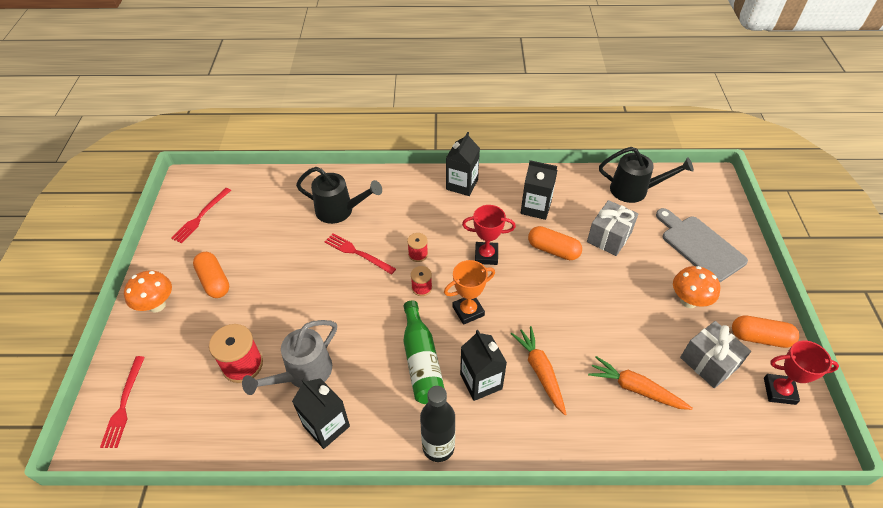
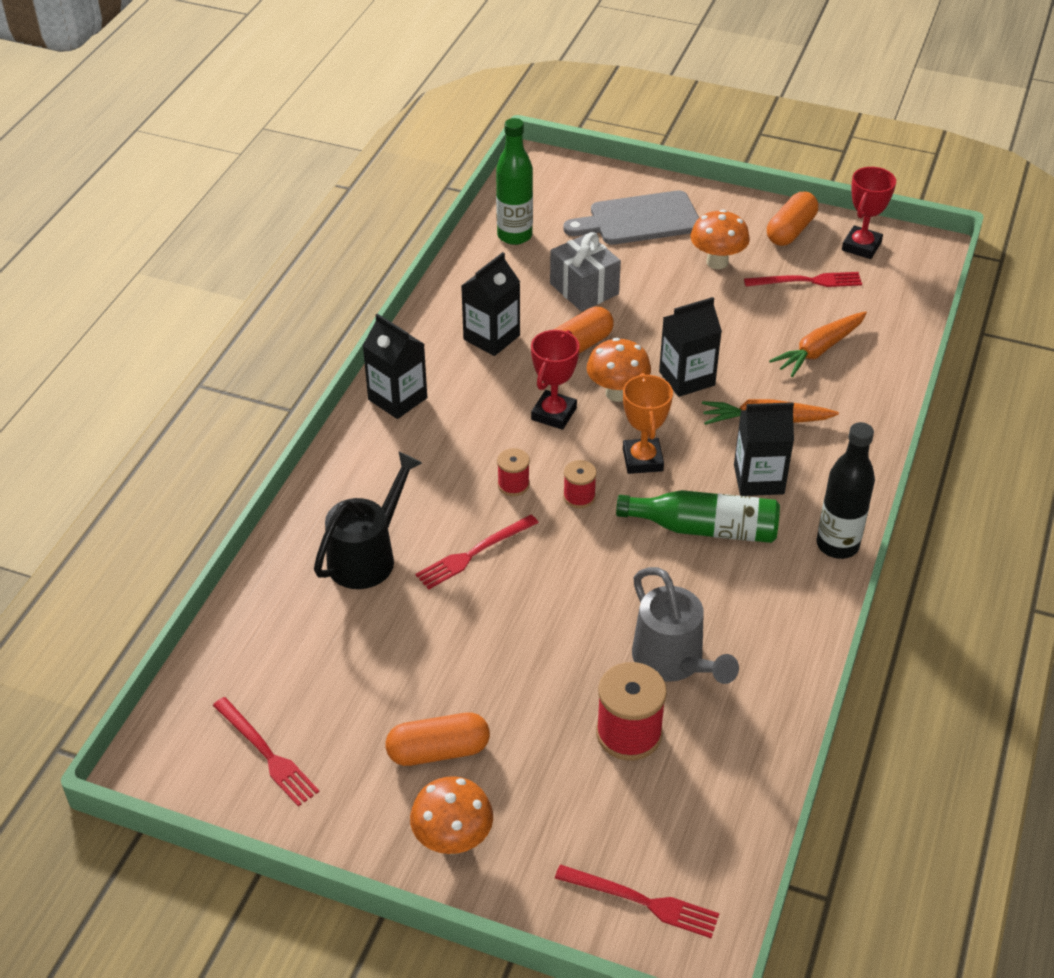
camera: 70 degrees left, 5 degrees down
(326, 426) = (769, 651): black carton -> black carton (687, 378)
(521, 281) = (617, 393): none -> orange mushroom
(635, 190) = (514, 236): black watering can -> green bottle
(708, 363) = (807, 281): grey gift -> red fork

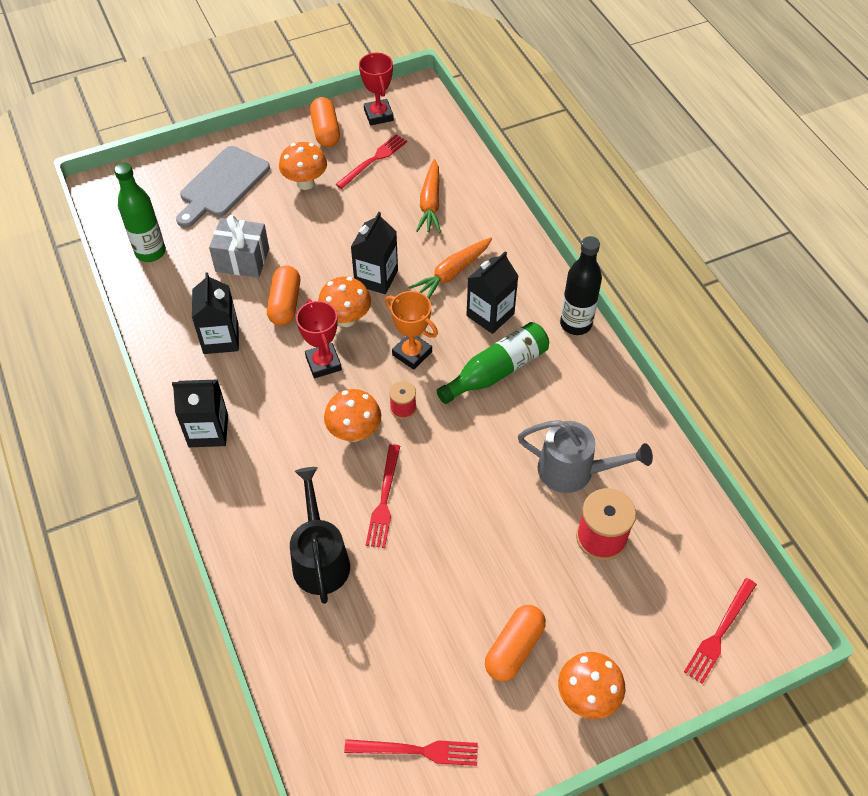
camera: 45 degrees left, 10 degrees up
(513, 485) = (354, 432): red spool -> orange mushroom
(642, 901) = (720, 633): red fork -> red fork turned 150 degrees clockwise

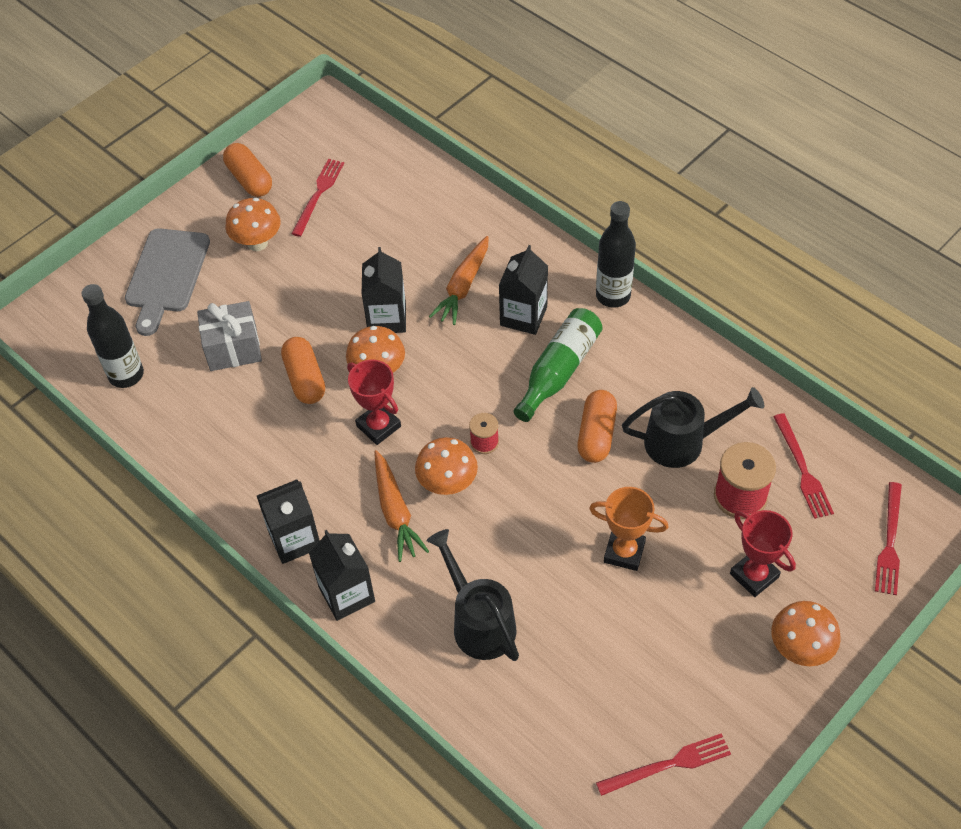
camera: 20 degrees left, 0 degrees up
(150, 252) = (126, 375): green bottle -> black bottle
(221, 339) = (255, 439): black carton -> black carton (347, 594)
(378, 115) = (298, 144): red trophy -> red trophy (754, 575)
(384, 499) = (513, 539): red fork -> red fork (802, 469)
(412, 353) = (464, 383): orange trophy -> orange trophy (624, 552)
(430, 203) = (403, 220): orange carrot -> orange carrot (395, 511)
(514, 648) = (711, 632): orange capsule -> orange capsule (596, 434)
(574, 471) = (684, 442): grey watering can -> black watering can

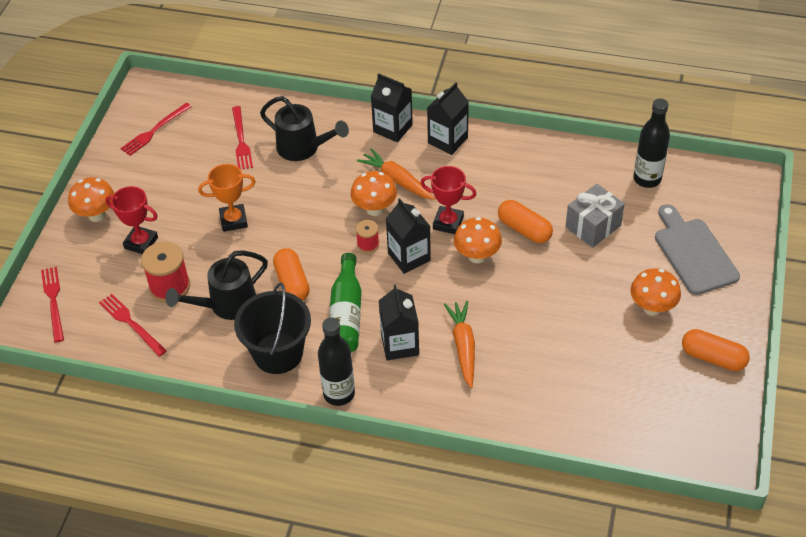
camera: 150 degrees right, 5 degrees down
(318, 194) = (644, 371): red fork -> red fork (241, 140)
(387, 318) = (502, 296): black carton -> black carton (409, 257)
(653, 362) = (278, 353): none -> black bucket

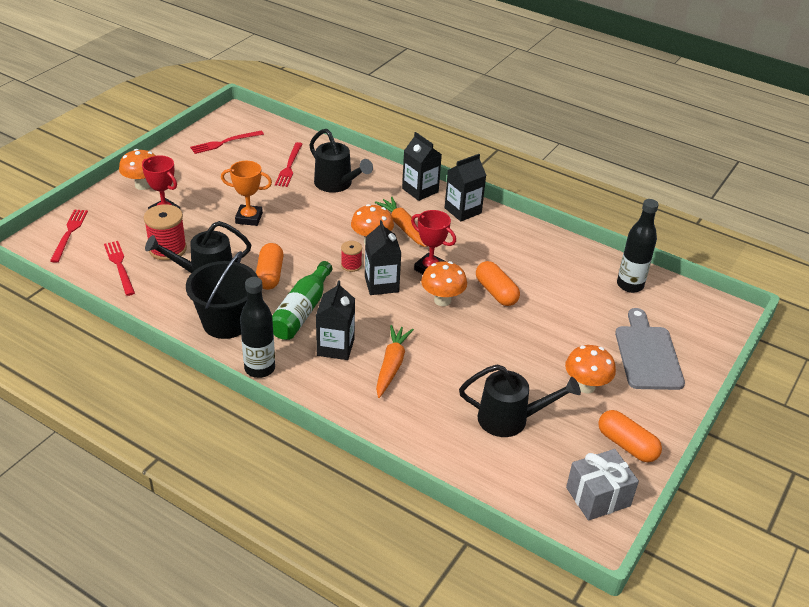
camera: 15 degrees right, 10 degrees down
(593, 226) = (561, 307): grey gift -> grey gift (598, 496)
(599, 367) = (511, 419): none -> black watering can

